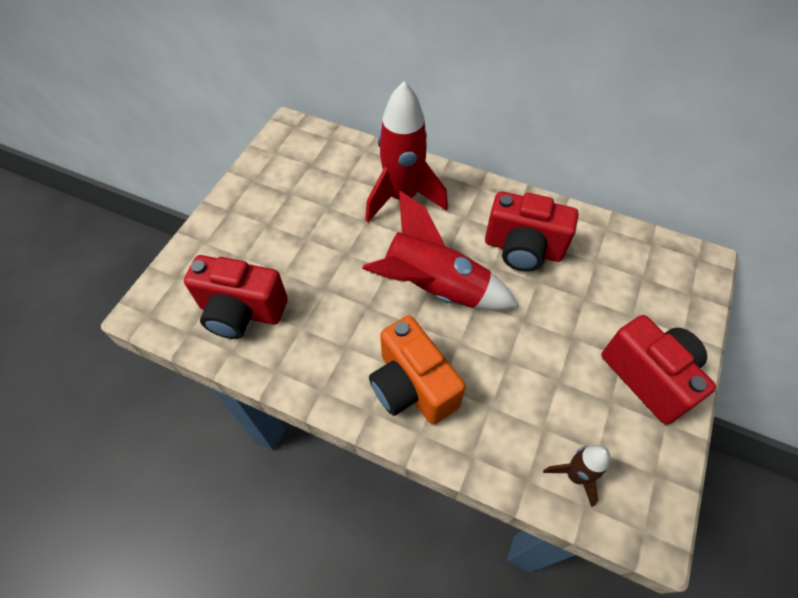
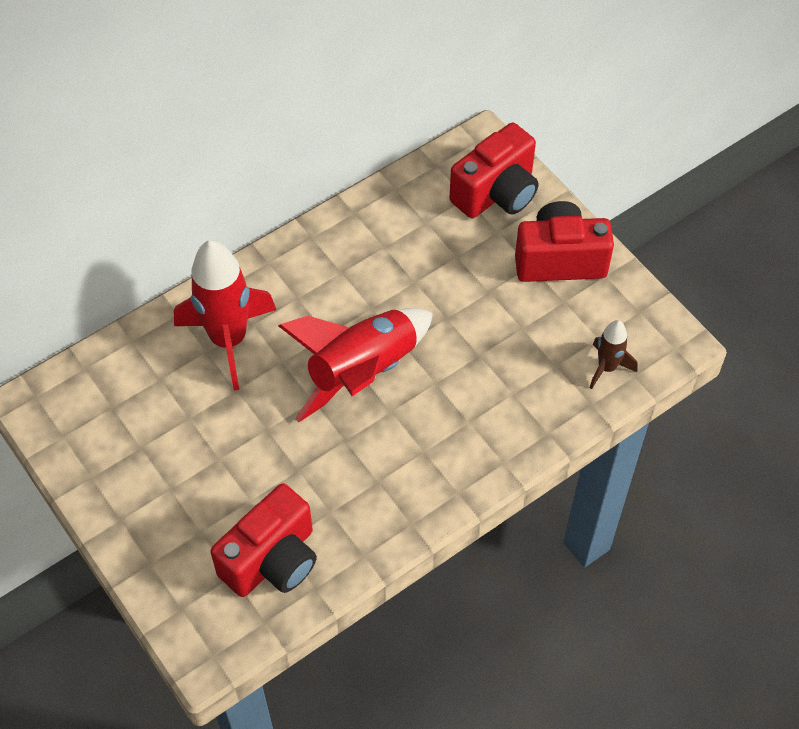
camera: 60 degrees left, 0 degrees up
(412, 386) = (454, 445): orange camera -> none
(523, 249) = (370, 271): red camera -> red camera (496, 193)

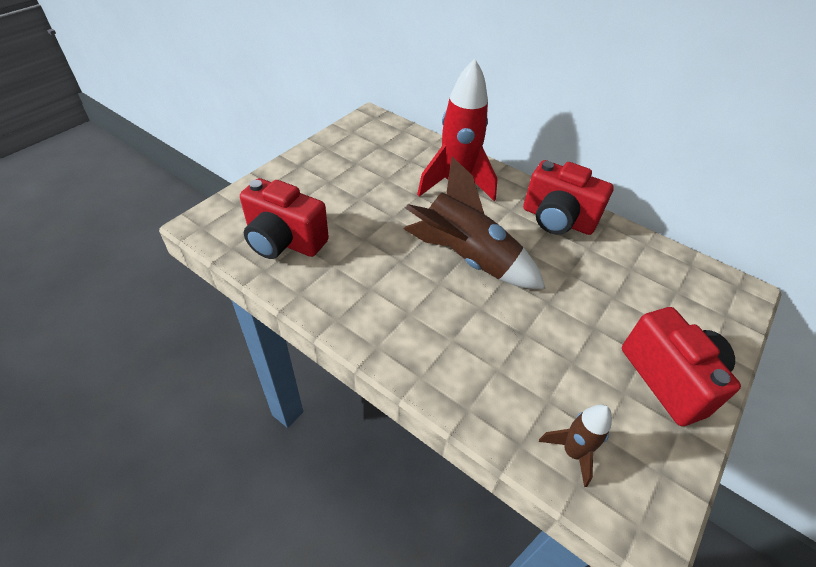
camera: 70 degrees right, 10 degrees down
(362, 372) = (466, 258): red rocket -> brown rocket
(496, 193) = (700, 312): red camera -> red camera (557, 220)

